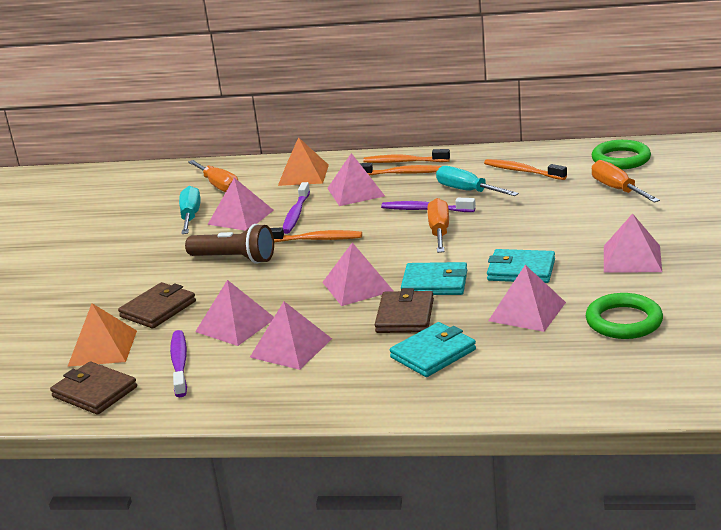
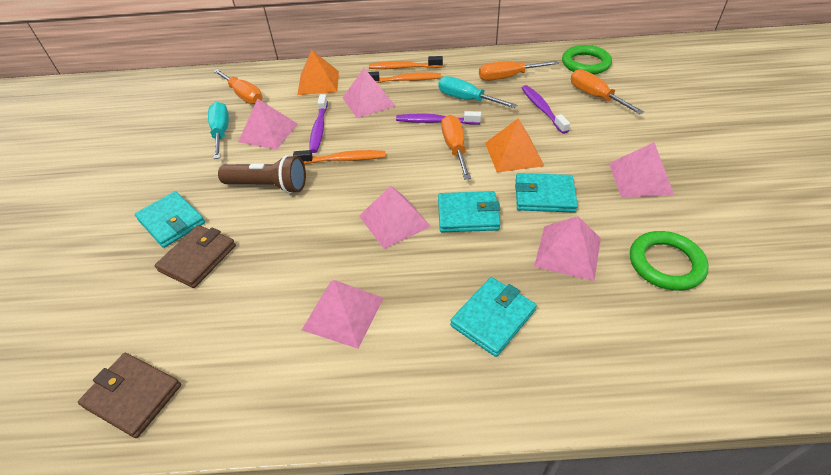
camera: 10 degrees left, 20 degrees up
(102, 348) = (141, 320): orange pyramid -> orange pyramid (513, 154)
(134, 283) = (172, 221): none -> turquoise wallet
(179, 363) = (227, 343): purple toothbrush -> purple toothbrush (542, 109)
(235, 325) = (280, 280): pink pyramid -> none
(405, 316) = (450, 262): brown wallet -> none
(522, 171) = (507, 77): orange toothbrush -> orange screwdriver

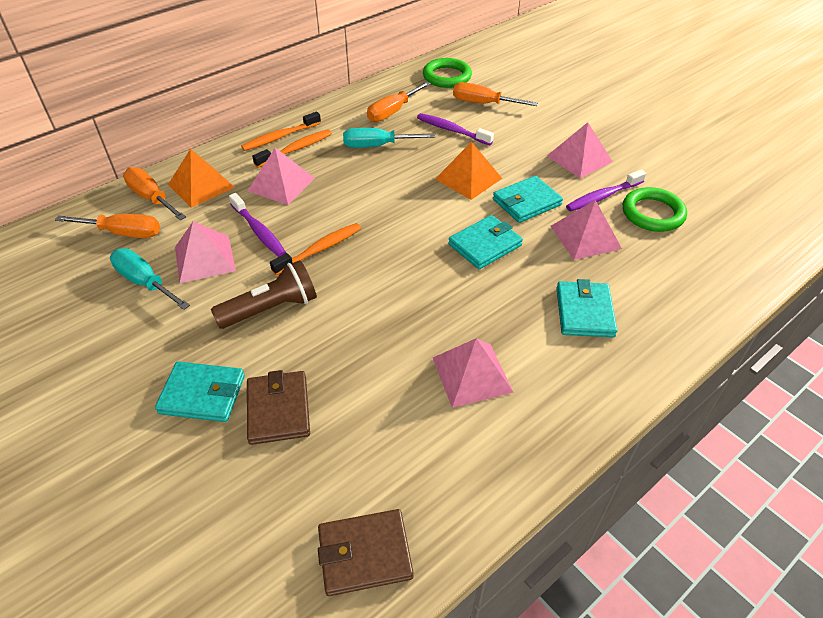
camera: 40 degrees left, 0 degrees up
(394, 221) = (430, 280): pink pyramid -> none
(435, 121) = (370, 177): purple toothbrush -> purple toothbrush (602, 196)
(455, 148) = (414, 194): orange screwdriver -> orange screwdriver (151, 198)

